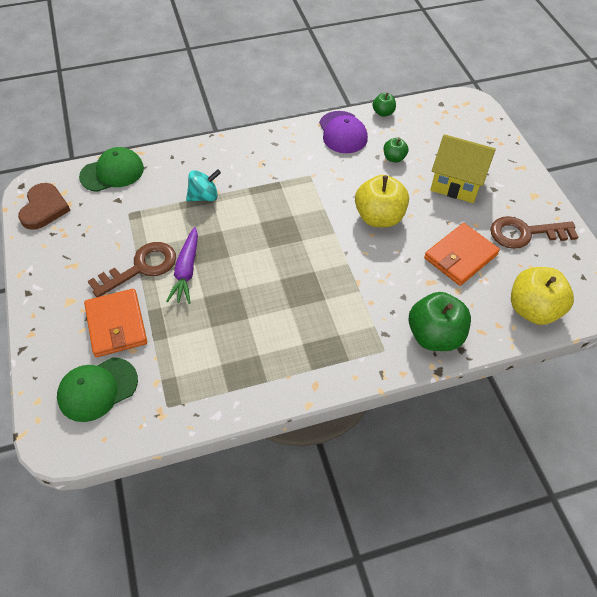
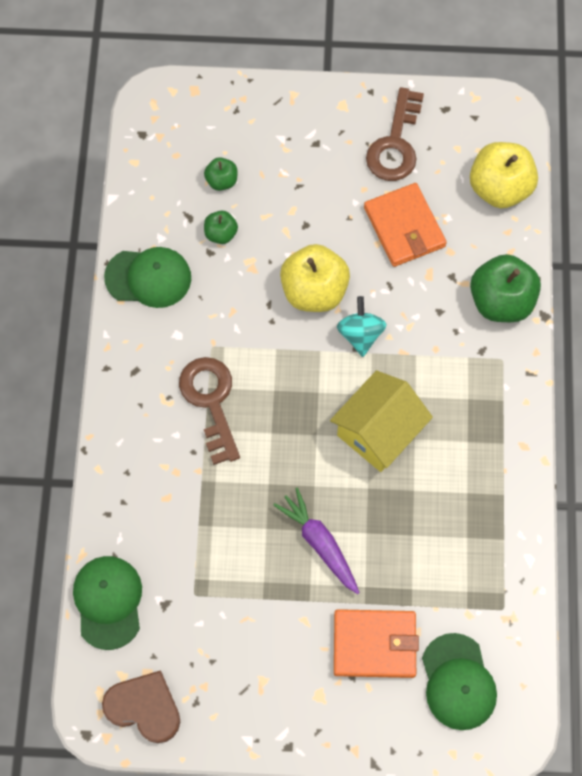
camera: 70 degrees left, 15 degrees up
(141, 268) = (296, 597): brown key -> brown key (211, 402)
(186, 271) = (319, 543): purple carrot -> purple carrot turned 150 degrees counterclockwise
(204, 196) = (201, 490): turquoise spinning top -> turquoise spinning top (360, 334)
(342, 132) = (148, 278): purple cap -> green cap
(383, 113) = (130, 212): green apple -> green apple (222, 181)
(457, 183) = (291, 180): yellow house -> yellow house (378, 432)

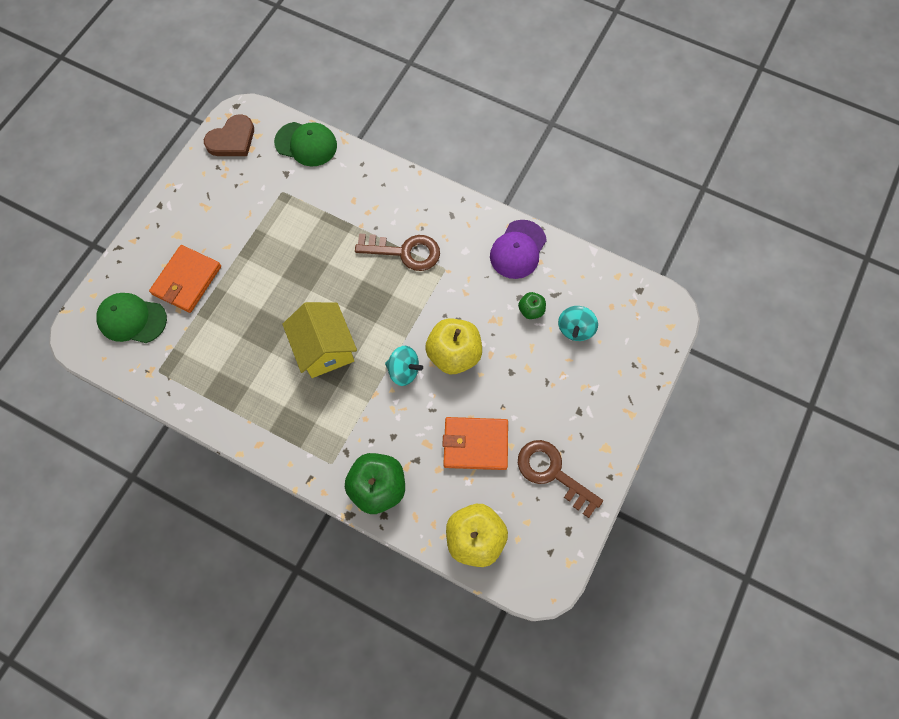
camera: 115 degrees right, 0 degrees up
(148, 278) = (518, 249): green cap -> purple cap
(222, 181) = (575, 329): green apple -> turquoise spinning top
(319, 543) = (270, 277): purple carrot -> none

